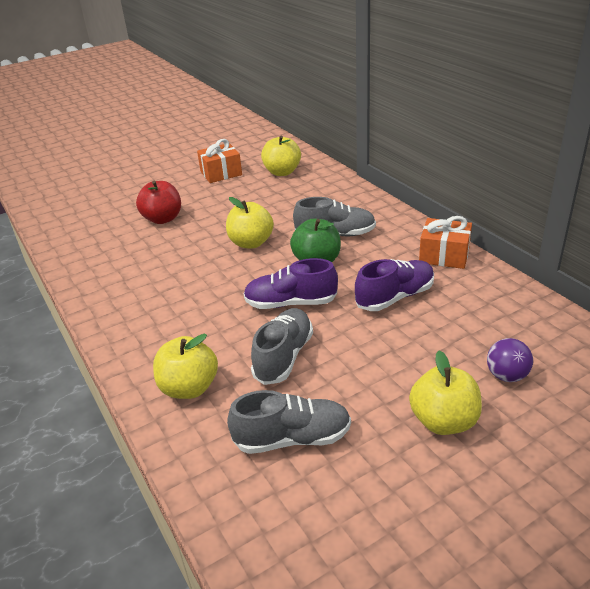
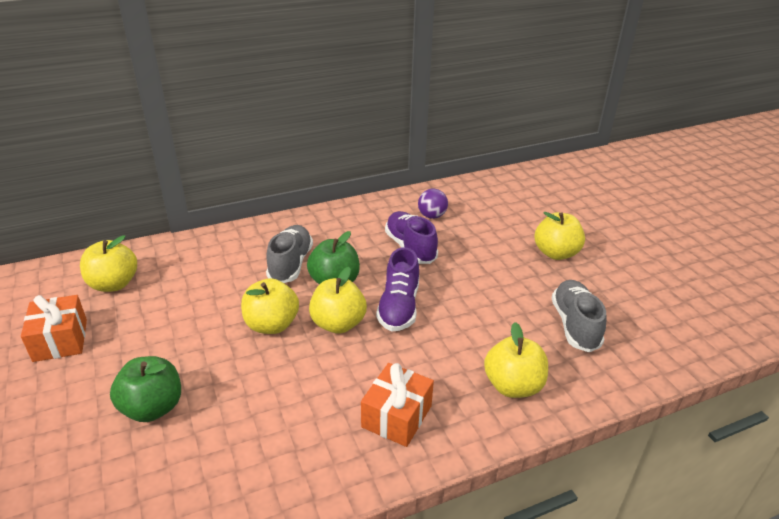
camera: 85 degrees left, 0 degrees up
(163, 219) = (153, 408): red apple -> green apple
(259, 273) = (338, 324): none -> yellow apple
(283, 357) = (477, 320): grey shoe -> none
(444, 255) = (360, 213): orange gift -> orange gift (397, 416)
(506, 376) = (513, 220): purple ball -> purple ball (432, 216)

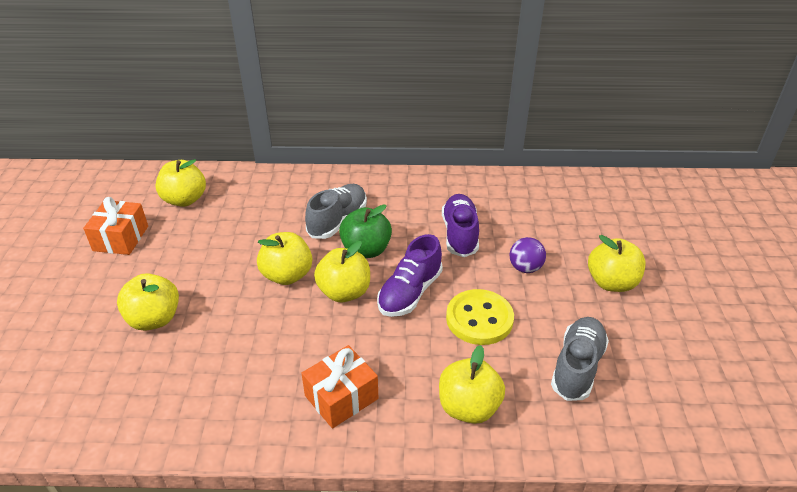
camera: 25 degrees right, 5 degrees up
(153, 408) = (154, 319): green apple -> yellow apple
(432, 216) = (503, 206): purple ball -> purple ball (525, 268)
(473, 311) = (479, 319): none -> yellow button

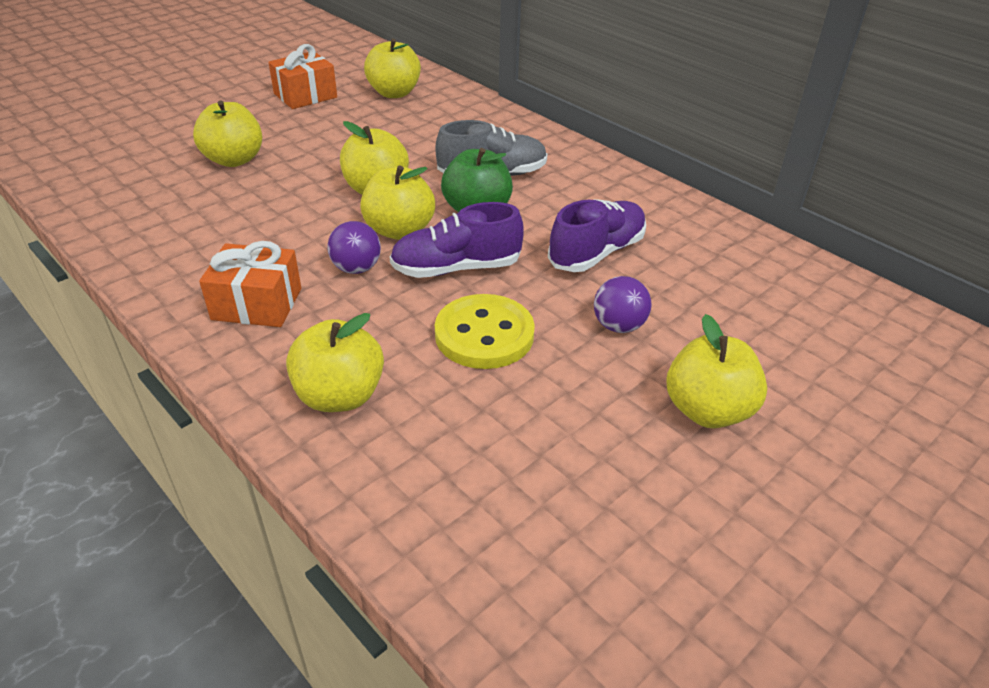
camera: 45 degrees right, 0 degrees up
(360, 333) = (356, 268): none -> purple ball
(577, 367) = (511, 453): grey shoe -> none

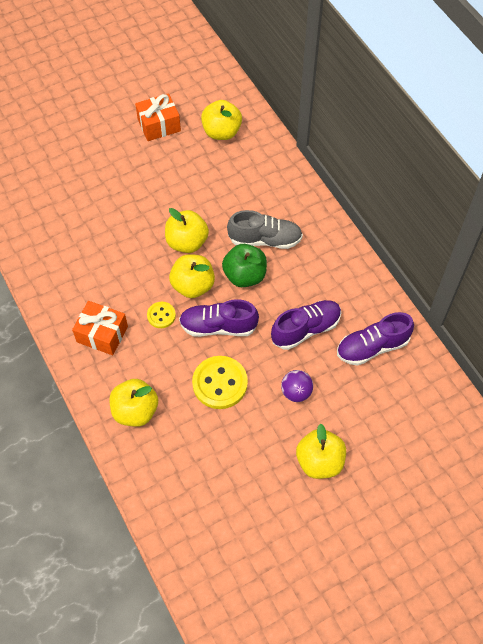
camera: 15 degrees right, 20 degrees up
(234, 160) = (103, 195): yellow apple -> none
(356, 268) = (161, 315): purple ball -> yellow button
(708, 258) = (372, 347): none -> purple shoe

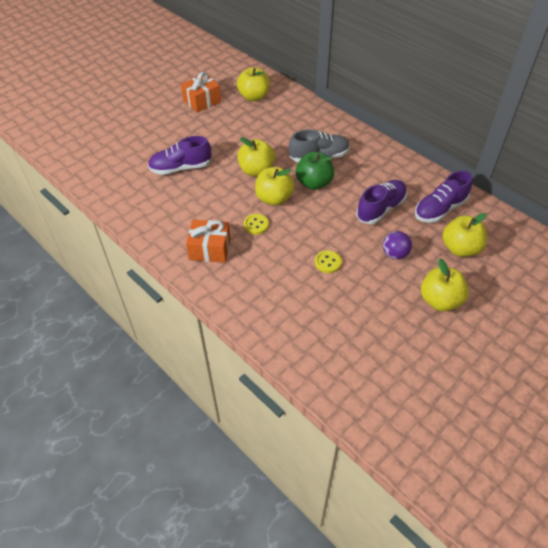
camera: 15 degrees left, 10 degrees down
(135, 411) = (262, 300): yellow apple -> yellow apple (460, 248)
(218, 326) = (308, 222): purple shoe -> purple shoe (181, 168)
(220, 383) = (328, 262): yellow button -> yellow button, size x0.54

